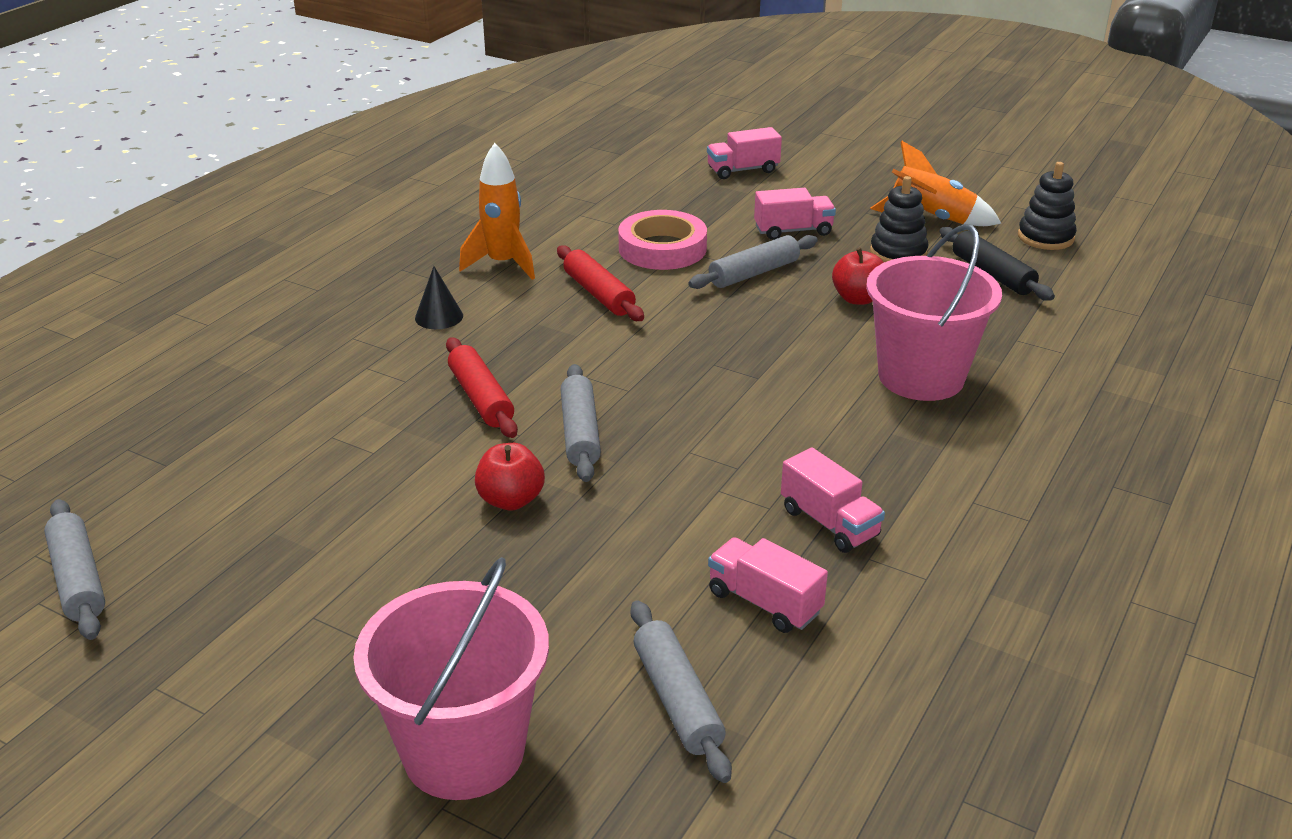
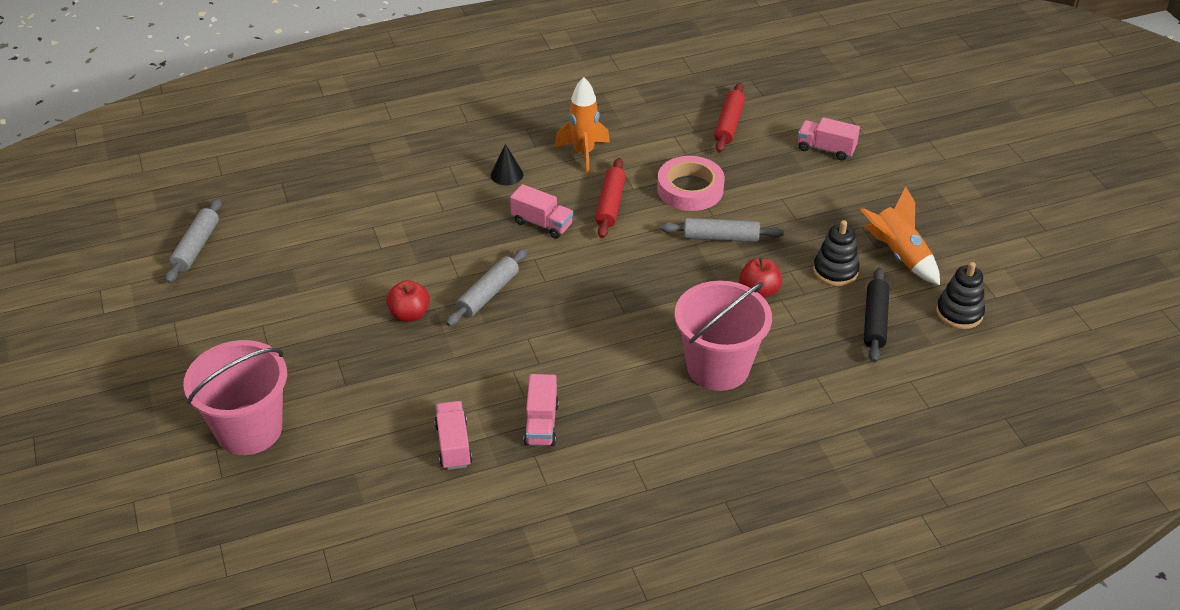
camera: 40 degrees right, 10 degrees up
(481, 398) = (466, 243): red rolling pin -> red rolling pin (729, 124)
(677, 700) = (356, 465): grey rolling pin -> none
(793, 231) = (790, 217): pink truck -> pink truck (542, 223)

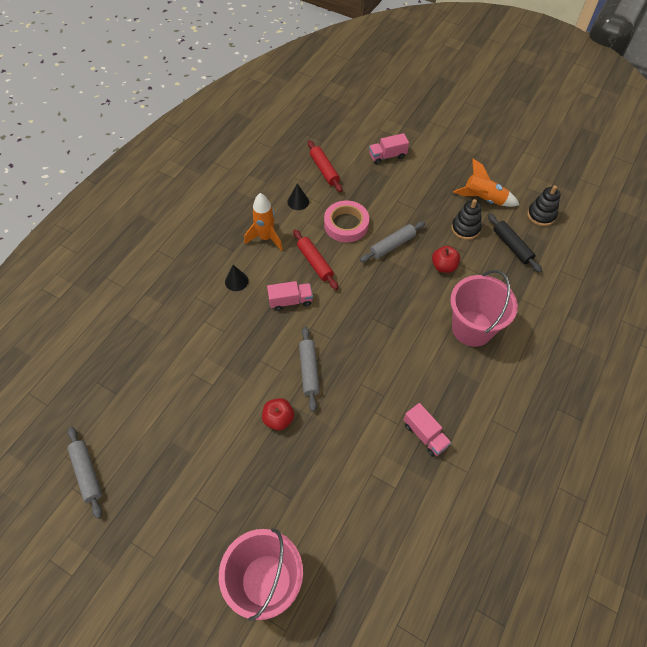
camera: 40 degrees left, 15 degrees up
(453, 445) = (394, 488): pink truck -> none
(660, 139) = (298, 201): none -> black cone

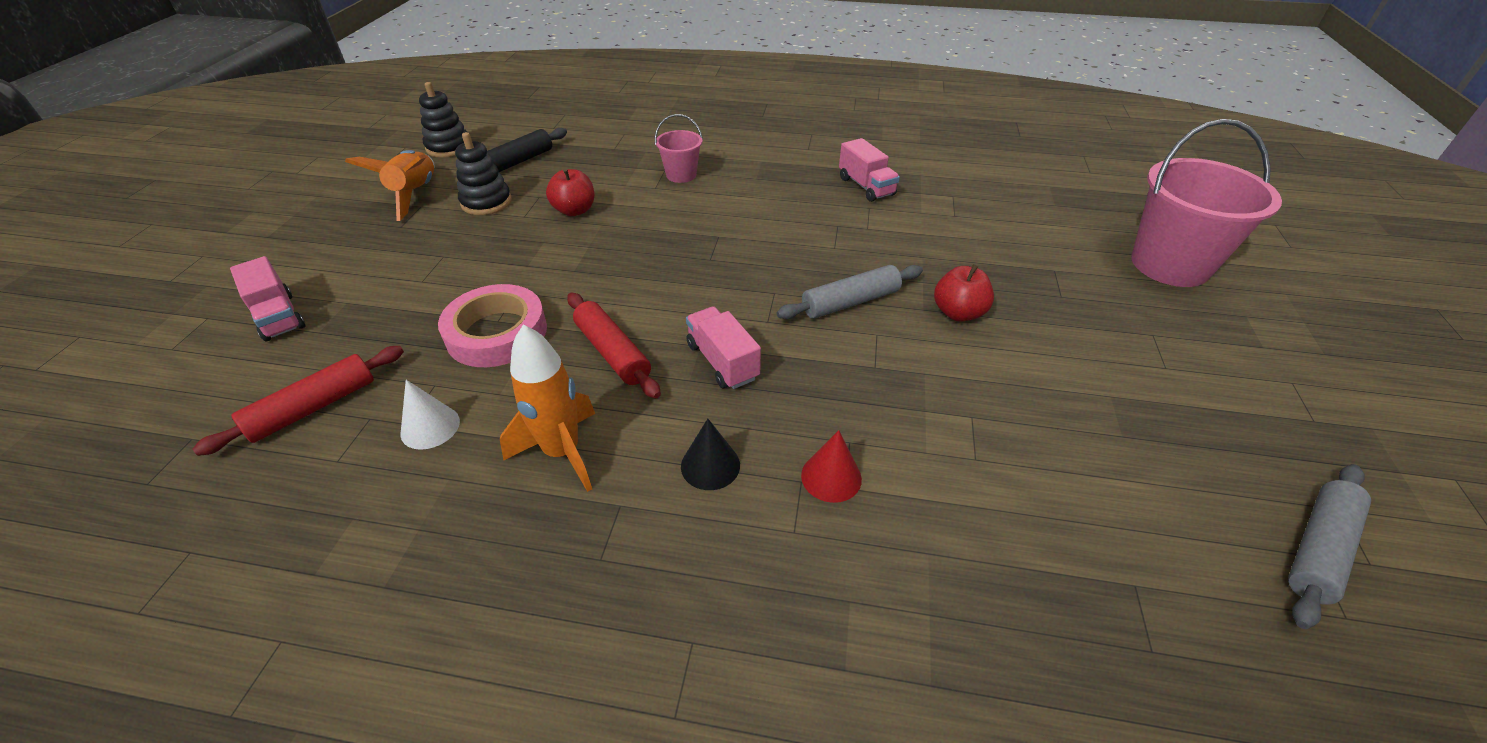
camera: 110 degrees left, 15 degrees down
(211, 318) = (831, 477): none -> red cone
(298, 201) = (430, 427): black cone -> white cone
(315, 262) = (612, 352): red rolling pin -> red rolling pin turned 75 degrees counterclockwise
(392, 245) = (541, 266): grey rolling pin -> none
(425, 435) = (866, 186): pink truck -> pink truck turned 120 degrees clockwise
(472, 328) = (681, 175): pink bucket -> pink bucket, size x0.50

